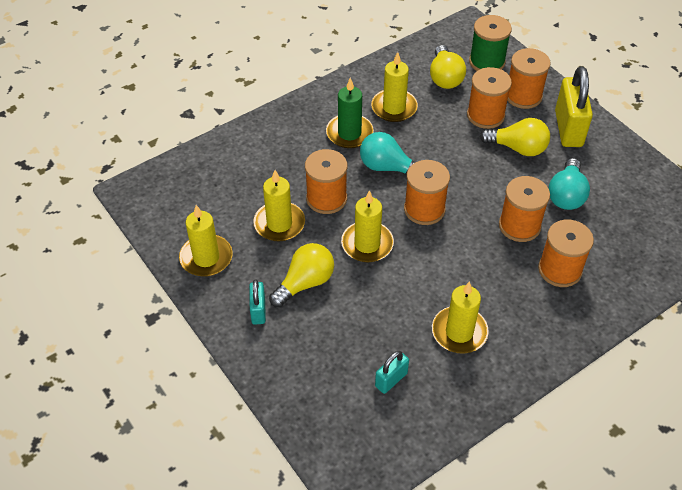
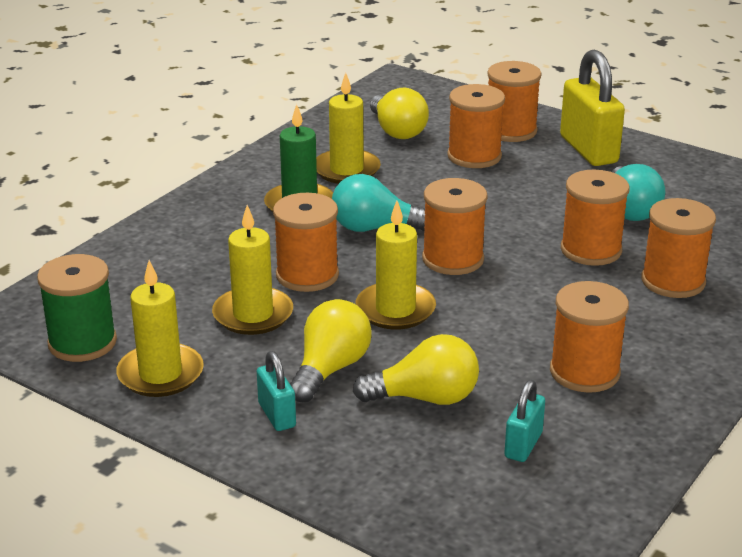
camera: 20 degrees left, 20 degrees down
(459, 332) = (584, 372): yellow candle -> orange spool
(487, 62) = (442, 108): green spool -> green spool (82, 342)
(518, 148) = (537, 178): yellow light bulb -> yellow light bulb (425, 398)

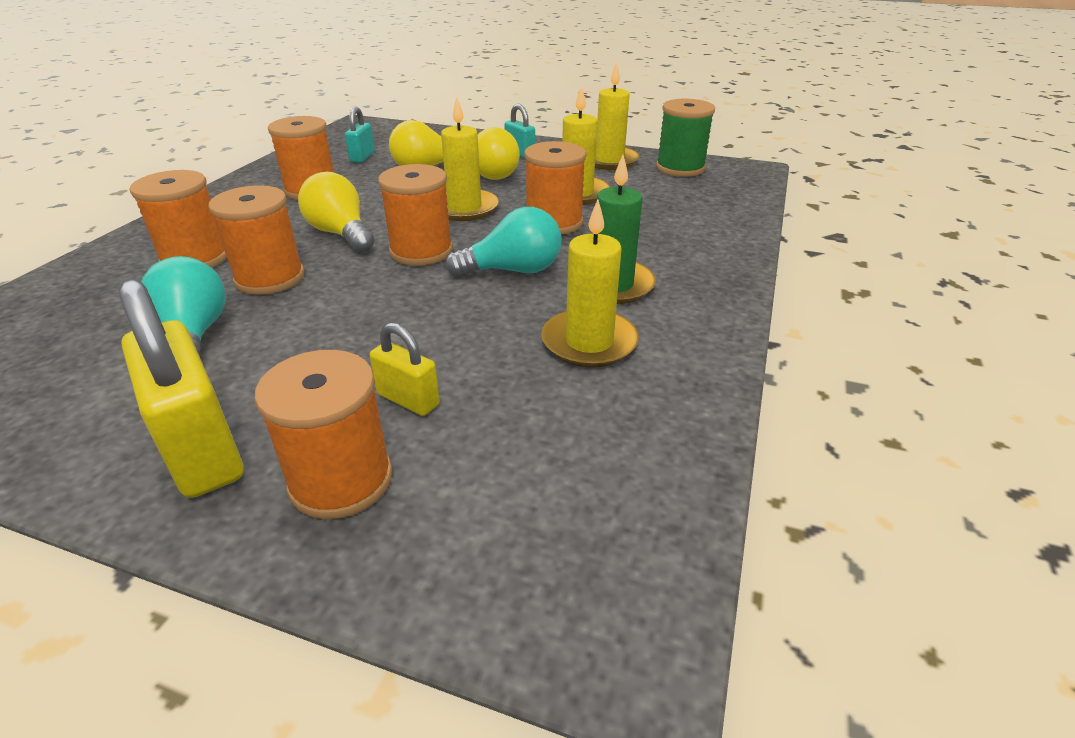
camera: 165 degrees right, 5 degrees up
(397, 131) = (552, 439): yellow light bulb -> yellow light bulb (341, 234)
(474, 156) = (408, 400): orange spool -> yellow padlock

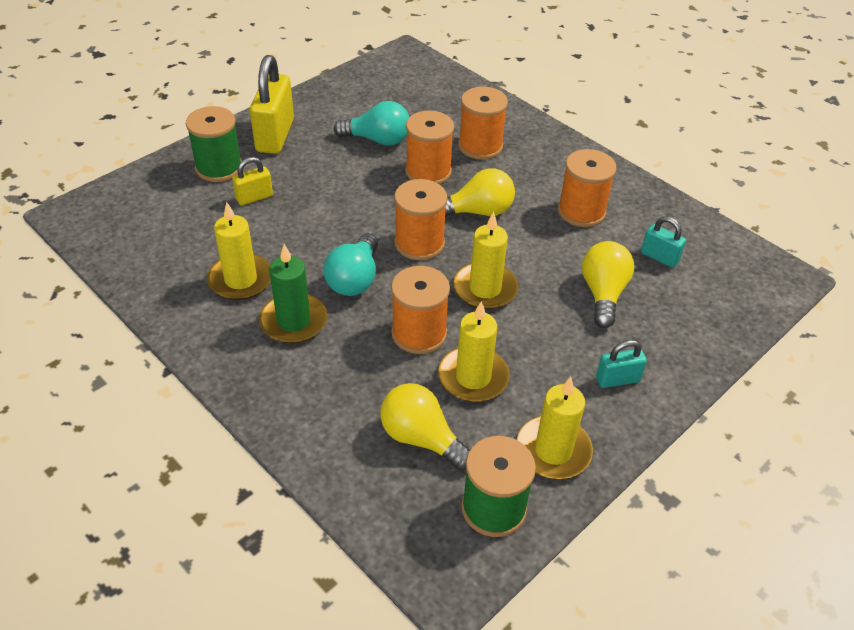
camera: 115 degrees right, 10 degrees up
(202, 450) = (275, 136): yellow padlock -> yellow padlock turned 75 degrees counterclockwise
(341, 480) = (219, 168): orange spool -> green spool
(498, 173) = (560, 339): yellow light bulb -> yellow light bulb (421, 438)

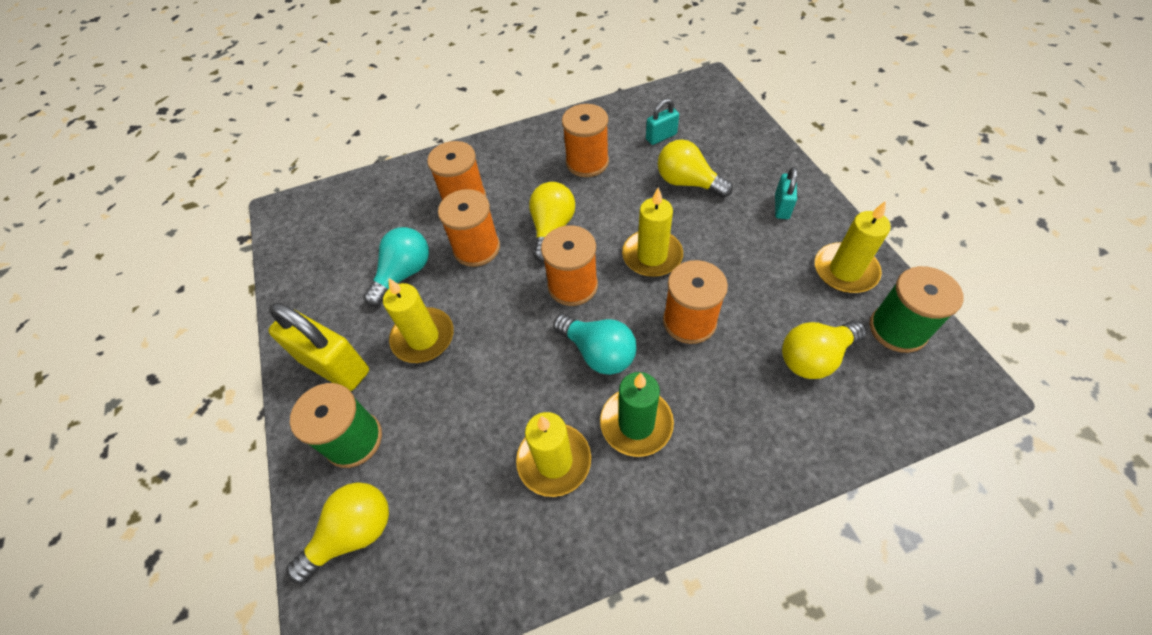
camera: 60 degrees left, 10 degrees up
(150, 194) = (354, 533): none -> yellow light bulb
(254, 197) = (427, 414): yellow padlock -> none
(473, 377) = (754, 298): yellow candle -> yellow candle (423, 337)

